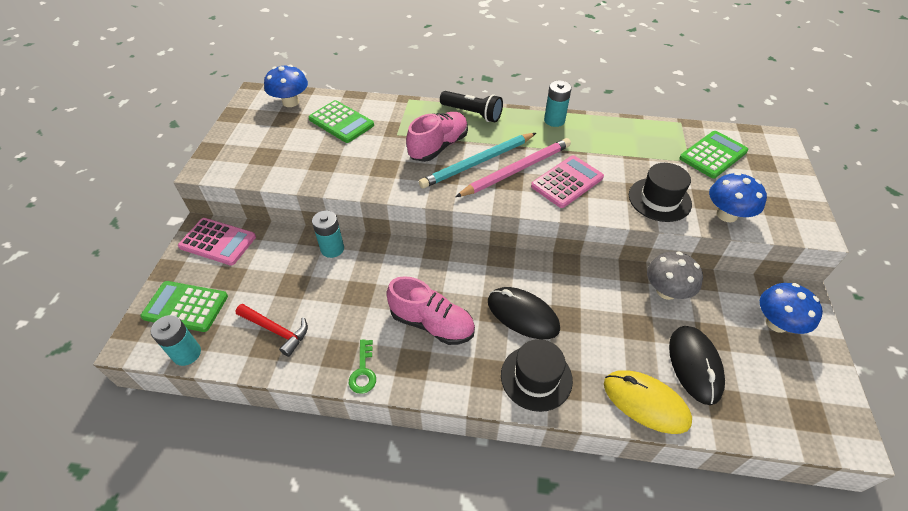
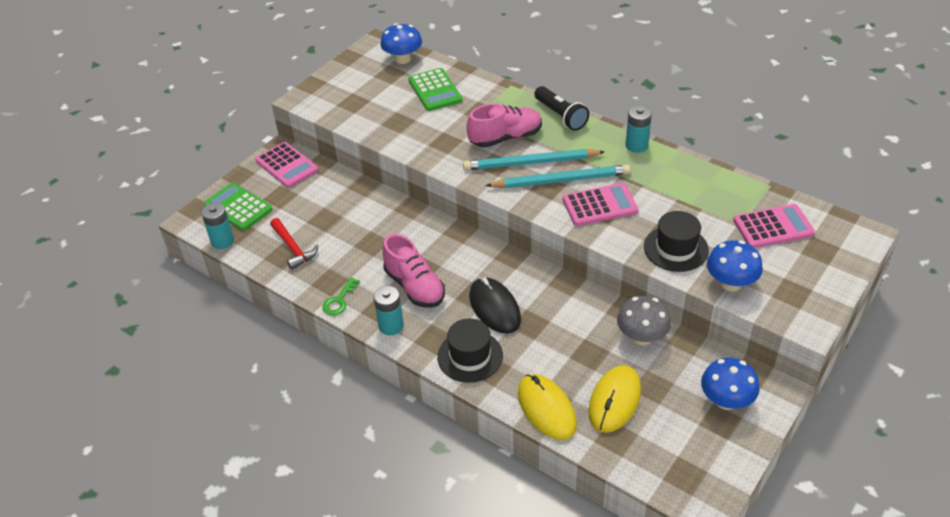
camera: 30 degrees right, 5 degrees down
(332, 249) = (372, 201): turquoise battery -> turquoise battery (391, 326)
(516, 170) = (561, 180): pink pencil -> turquoise pencil
(694, 365) = (614, 401): black mouse -> yellow mouse
(713, 155) = (773, 227): green calculator -> pink calculator

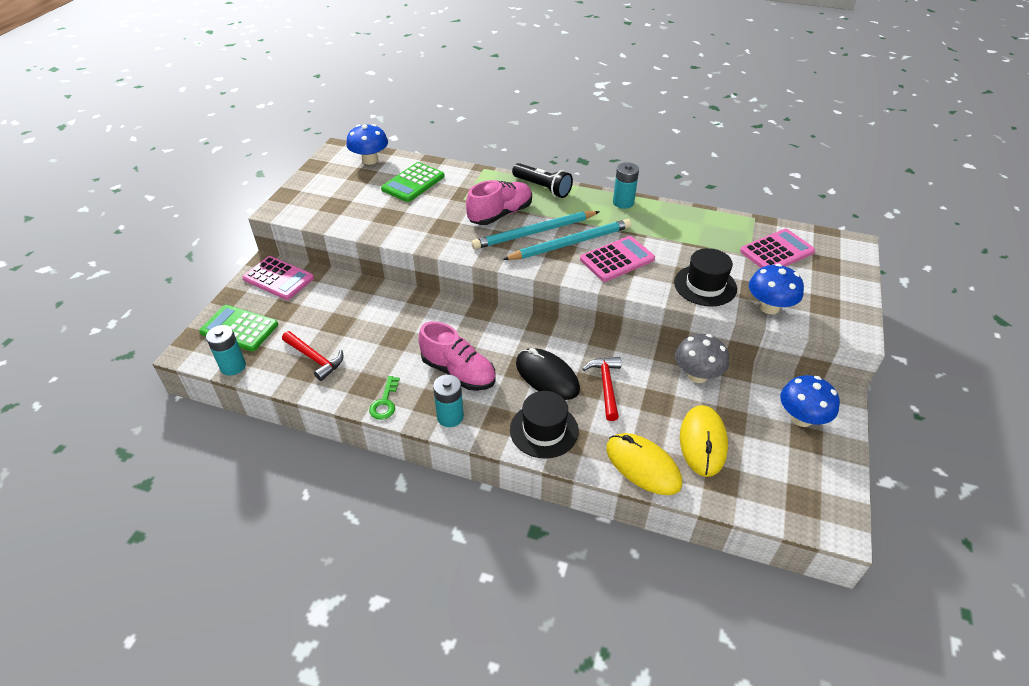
camera: 20 degrees left, 0 degrees up
(435, 90) = (413, 183): green calculator -> green calculator turned 75 degrees clockwise
(546, 328) = (606, 386): none -> red hammer

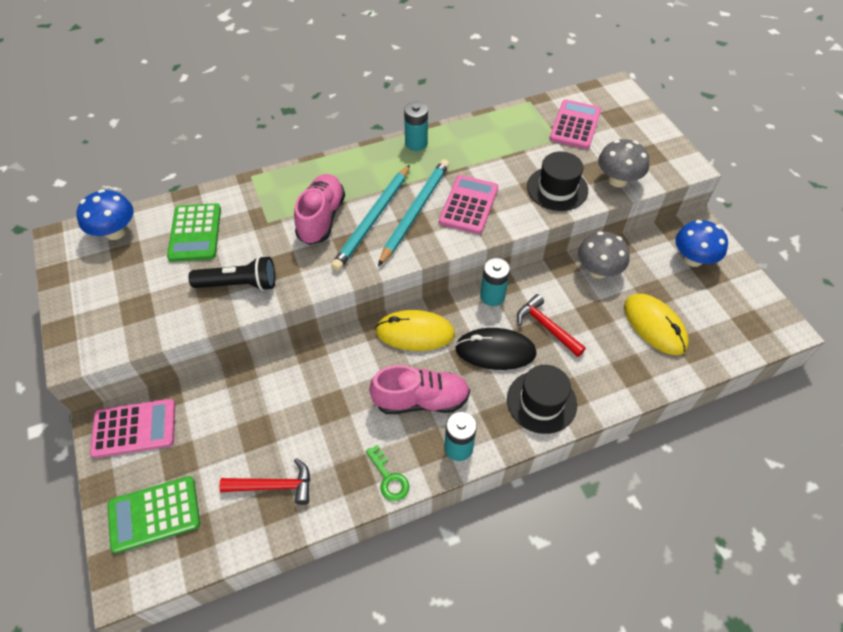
camera: 40 degrees left, 10 degrees up
(233, 366) = (196, 559): turquoise battery -> turquoise battery (492, 296)
(543, 188) = (331, 167): black flashlight -> black flashlight (239, 284)
(643, 466) = (637, 377): yellow mouse -> yellow mouse (415, 333)
(769, 307) = (617, 180): blue mushroom -> grey mushroom

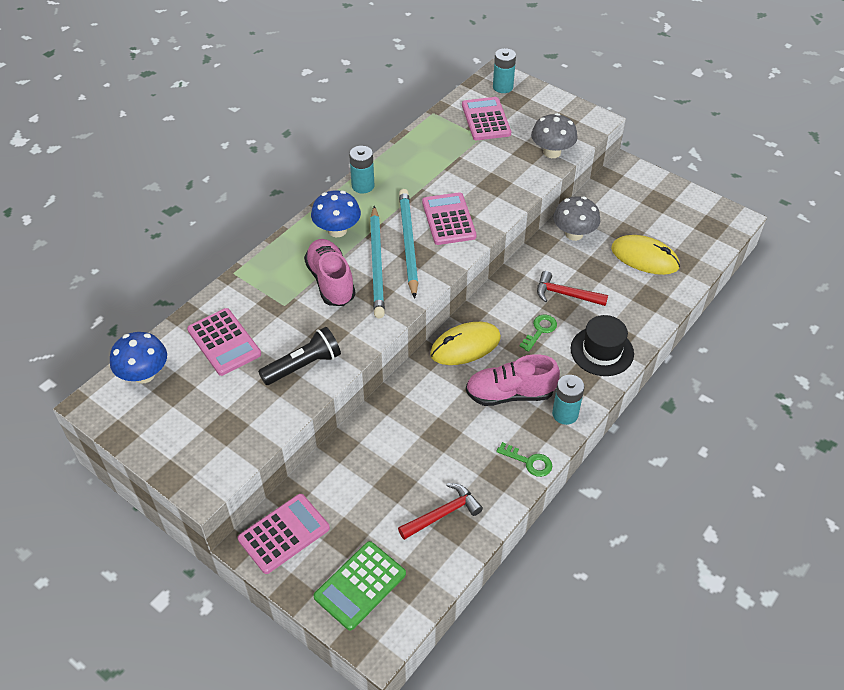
camera: 30 degrees left, 5 degrees down
(195, 233) = (224, 342): green calculator -> pink calculator
(421, 400) = (510, 394): pink shoe -> pink shoe turned 150 degrees counterclockwise
(492, 296) = (506, 290): turquoise battery -> turquoise battery (503, 87)
(495, 351) = (540, 330): black mouse -> green key
(557, 188) = (510, 177): black hat -> none
(693, 259) = (638, 195): blue mushroom -> blue mushroom (337, 230)

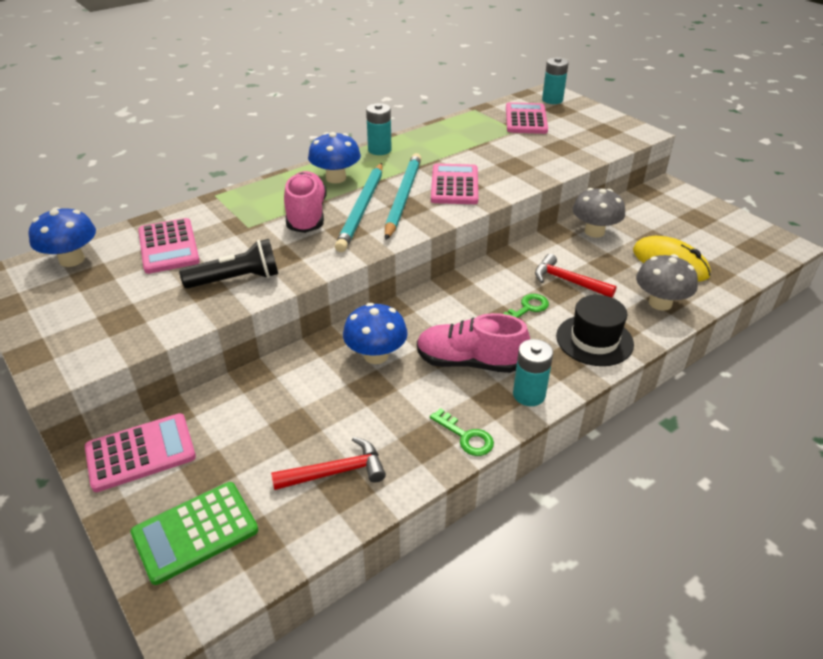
camera: 15 degrees right, 10 degrees down
(432, 404) = (376, 355): none -> blue mushroom
(465, 346) = (436, 308): yellow mouse -> none
(552, 152) = (586, 150): grey mushroom -> grey mushroom (660, 303)

